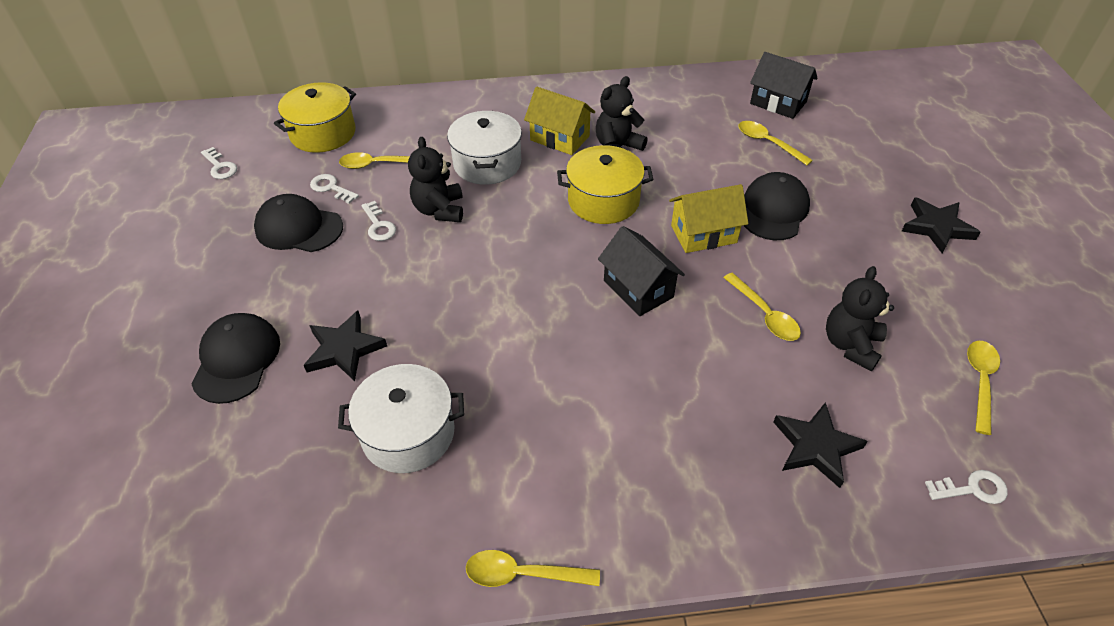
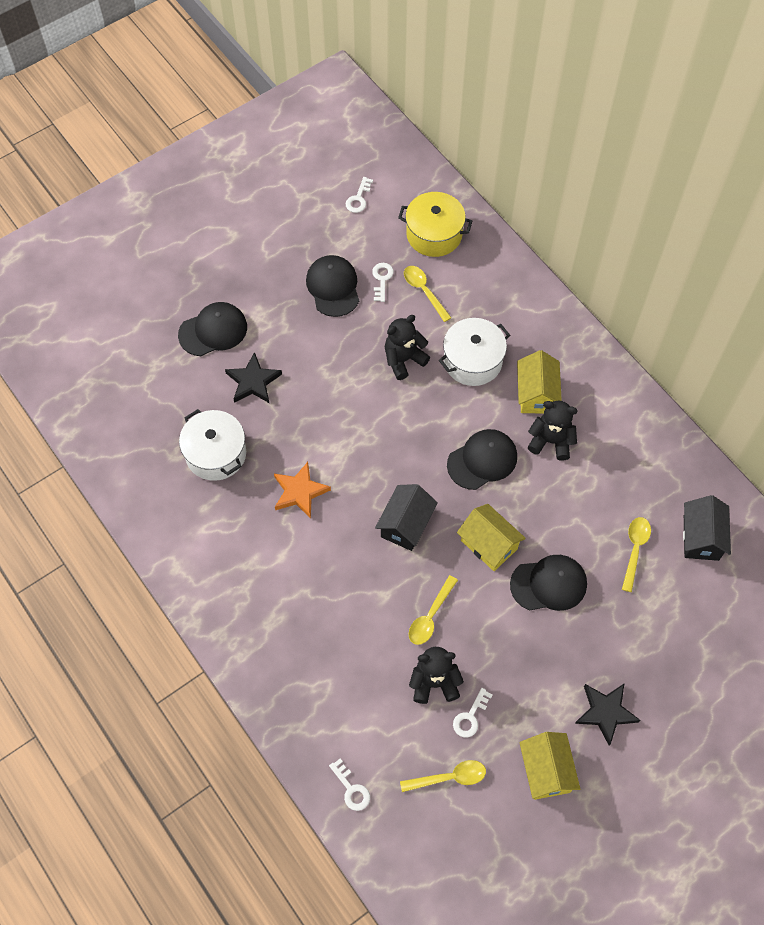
camera: 60 degrees right, 15 degrees up
(378, 225) = (365, 332): white key -> white key (470, 716)
(523, 574) = (164, 561): yellow spoon -> none
(529, 367) = (300, 492): none -> orange star
(603, 200) = (482, 460): yellow pot -> black cap
(815, 446) = (333, 685): black star -> none
(993, 296) = (546, 771): none -> yellow house

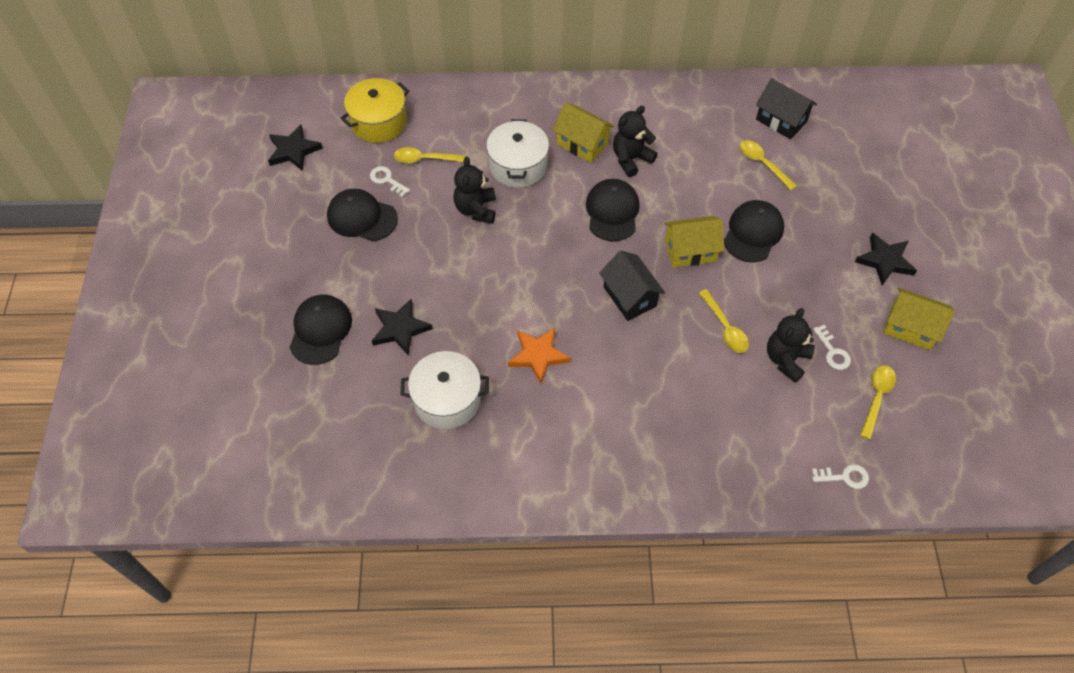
camera: 55 degrees left, 5 degrees down
(358, 198) = (293, 150): white key -> black star

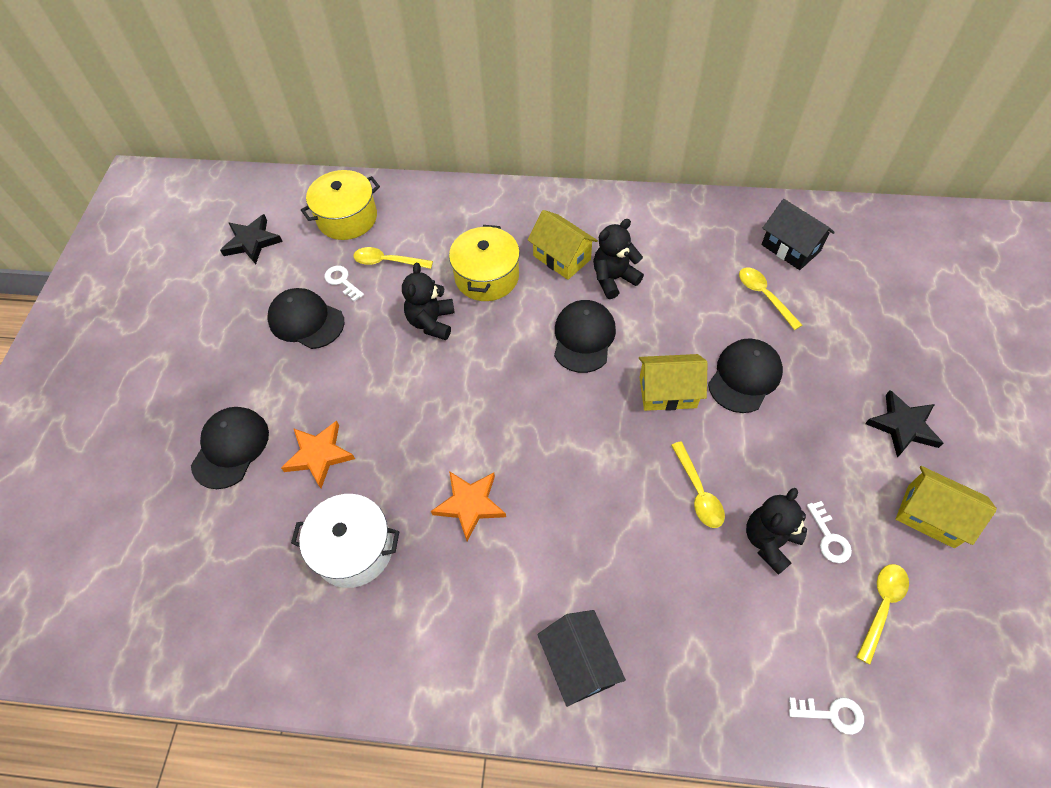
camera: 10 degrees right, 0 degrees up
(400, 329) = (319, 455): black star -> orange star
(518, 166) = (487, 276): white pot -> yellow pot
(629, 296) = (588, 441): black house -> black house (579, 663)

